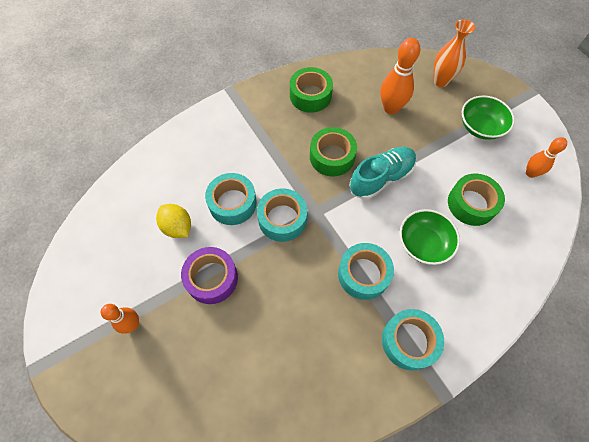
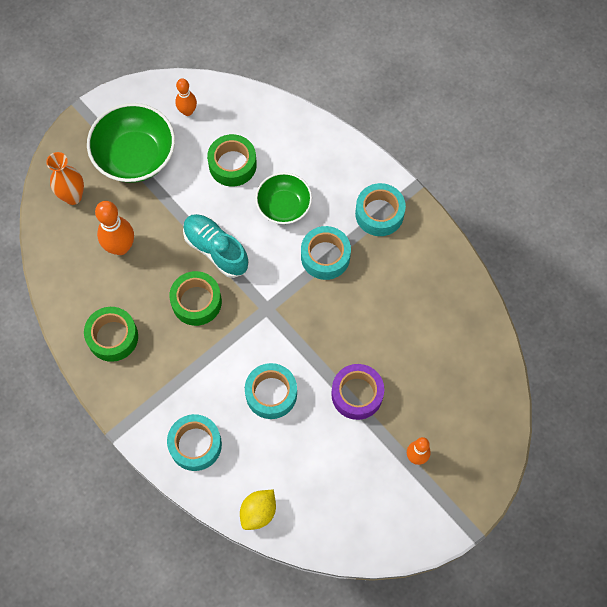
camera: 100 degrees left, 5 degrees up
(177, 227) = (309, 443): yellow lemon -> yellow lemon (258, 512)
(282, 219) = (280, 340): turquoise tape -> turquoise tape (195, 445)
(480, 127) = (135, 156): green bowl -> green bowl, size x1.57

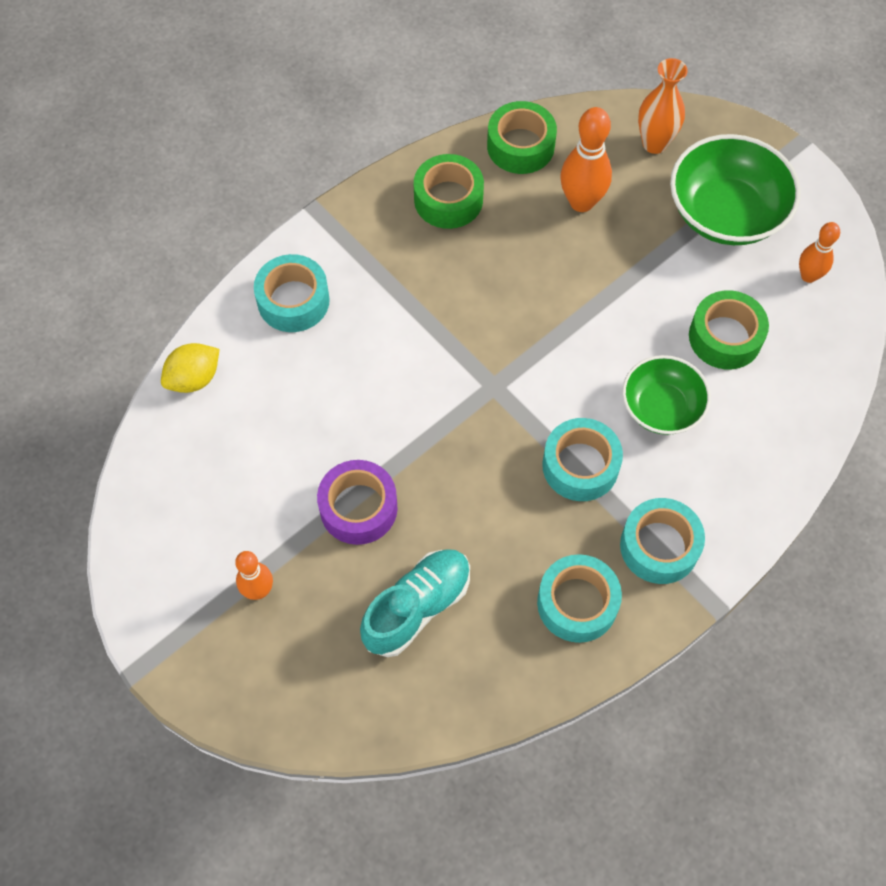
camera: 90 degrees right, 5 degrees down
(196, 302) = (502, 296): green tape -> green tape (520, 146)
(216, 250) = (583, 318): turquoise shoe -> turquoise shoe (417, 607)
(258, 512) = (194, 378): yellow lemon -> yellow lemon turned 75 degrees counterclockwise
(271, 394) = (363, 393): turquoise tape -> turquoise tape (577, 603)

